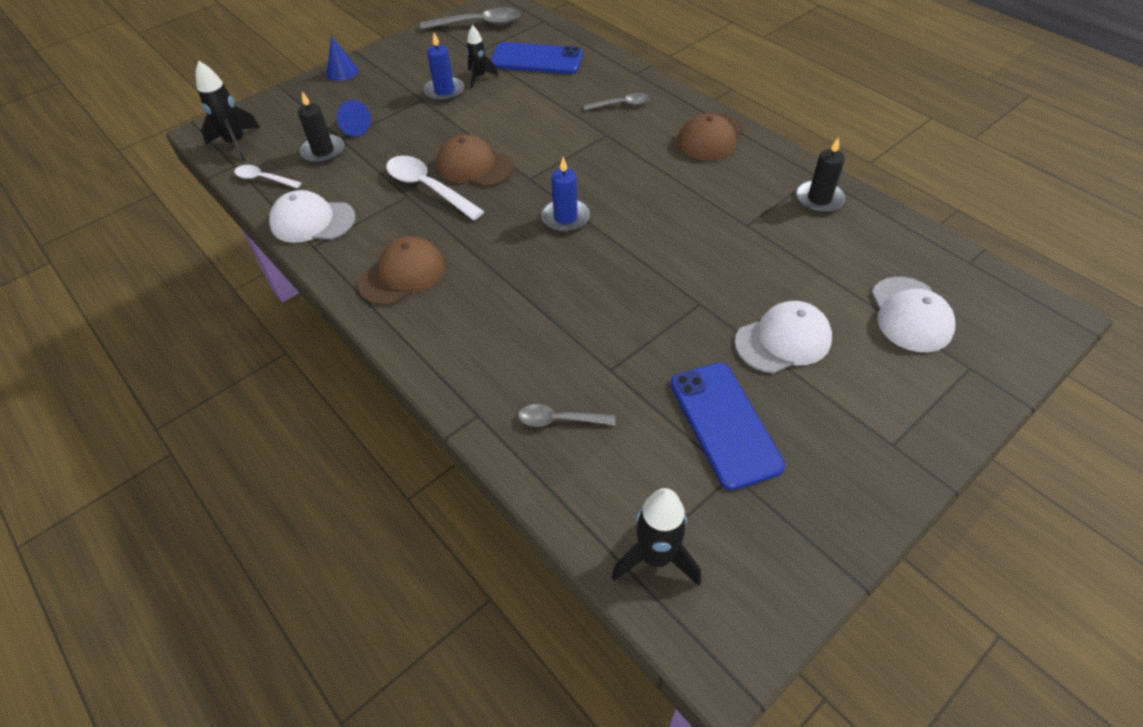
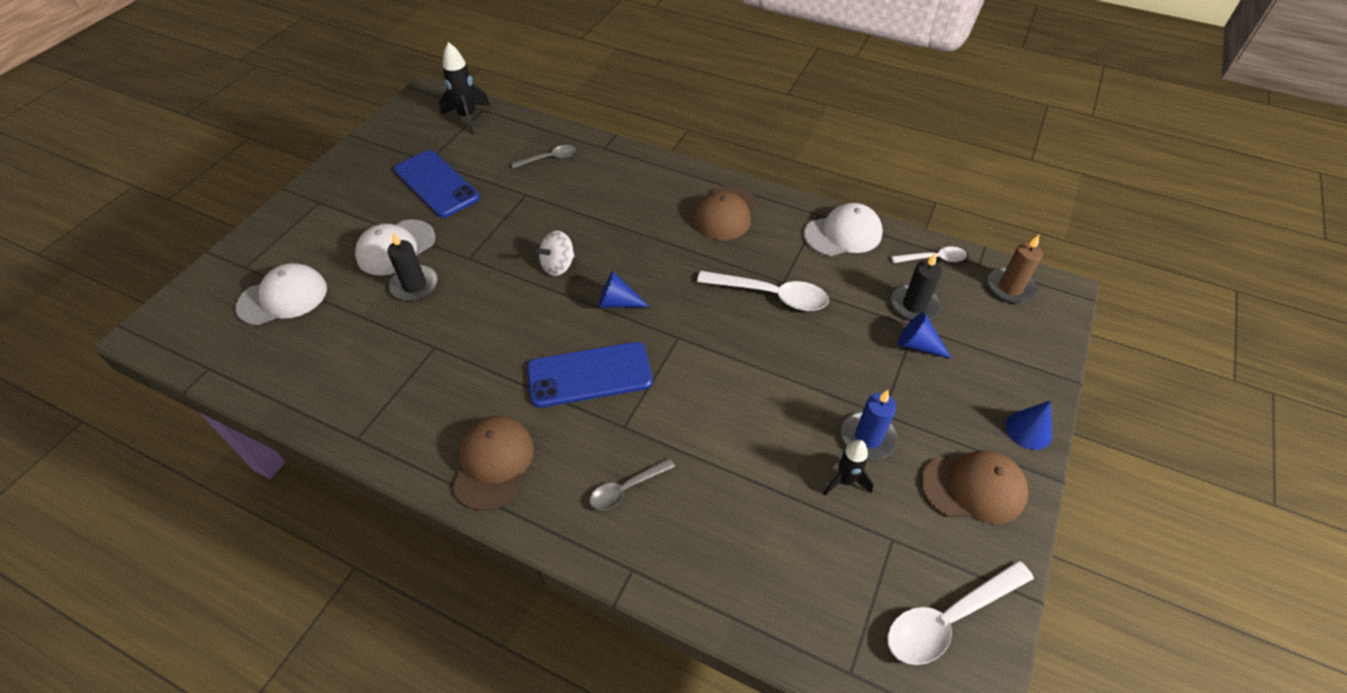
camera: 155 degrees right, 0 degrees up
(236, 143) = (1010, 288): black rocket -> brown candle
(474, 166) = (745, 334): brown cap -> brown cap (973, 488)
(478, 24) = (948, 618): grey spoon -> white spoon
(536, 59) = (794, 551): blue phone -> blue phone (589, 375)
(565, 218) = (617, 302): blue candle -> blue cone
(606, 268) = (558, 265): none -> white spinning top
(819, 199) = (356, 403): black candle -> black candle (414, 285)
(910, 315) = (283, 297): white cap -> white cap turned 90 degrees clockwise

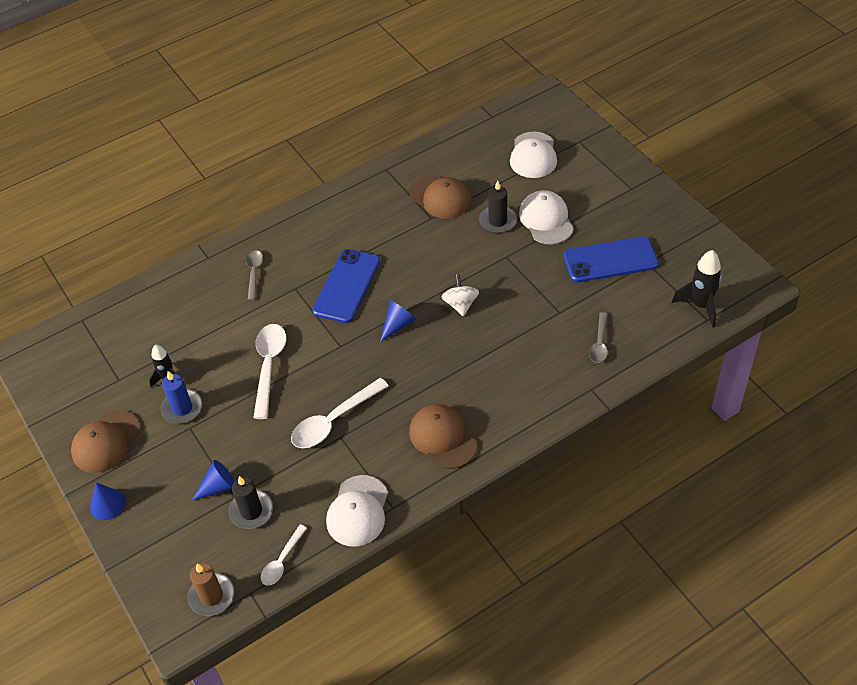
camera: 125 degrees right, 0 degrees up
(493, 463) = (320, 221): brown cap -> brown cap (440, 197)
(948, 618) = (62, 377): white spoon -> white spoon (269, 366)

